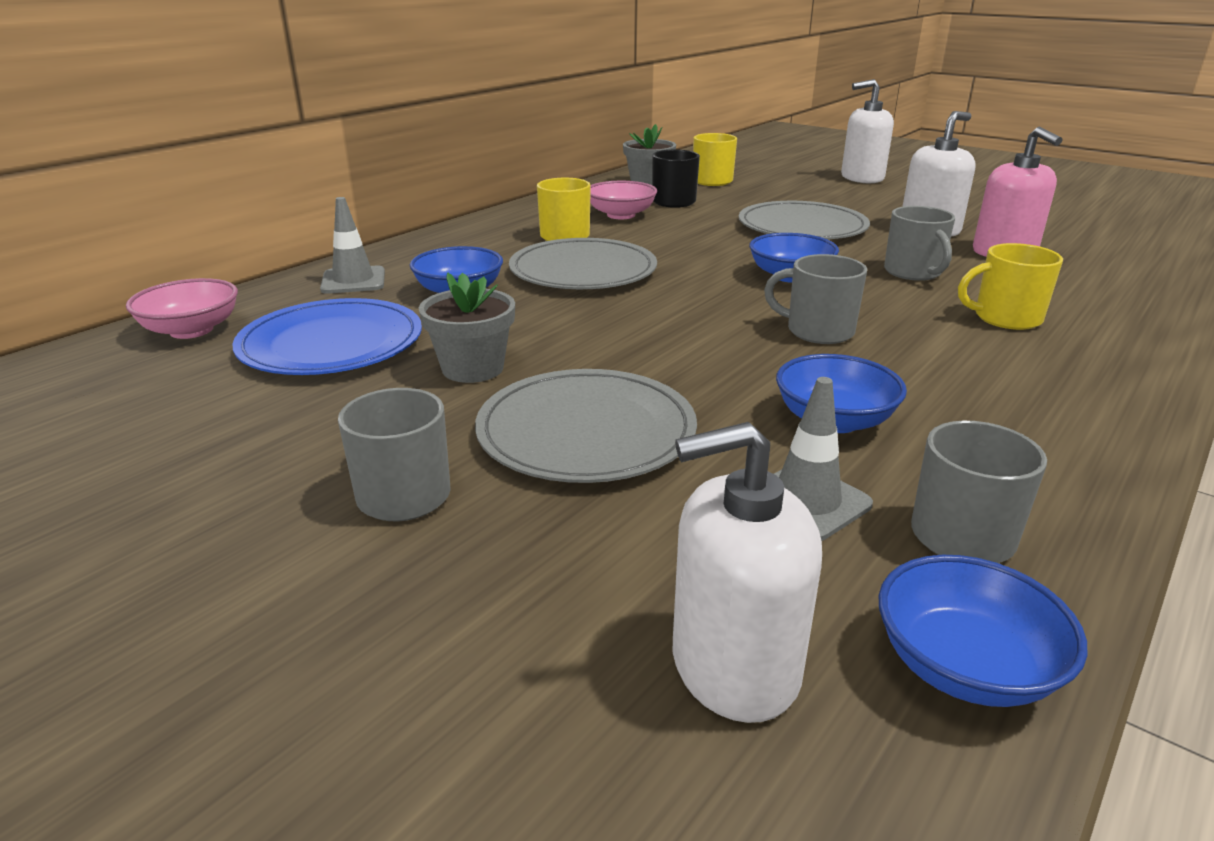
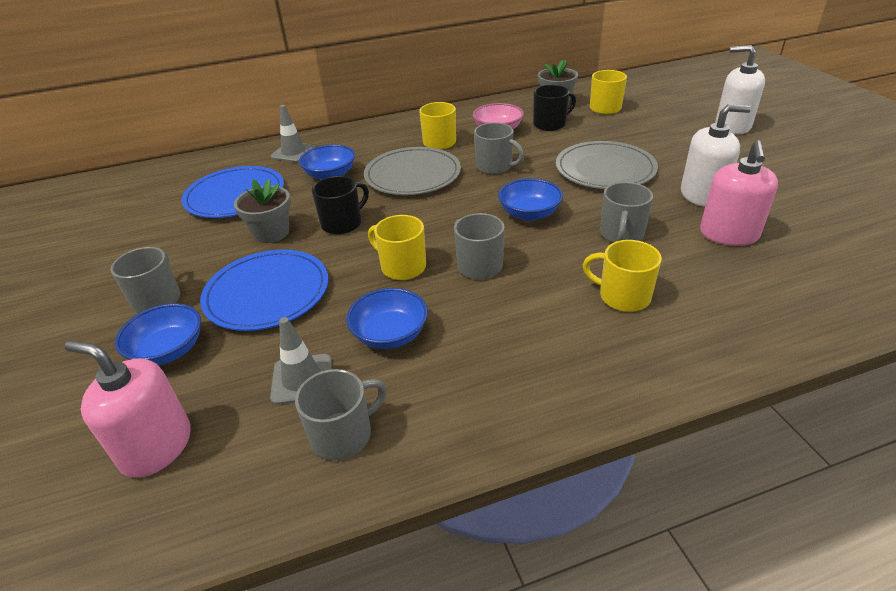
camera: 35 degrees right, 10 degrees up
(191, 330) = (194, 169): pink bowl -> none
(568, 334) = (342, 223): none -> black mug
(586, 432) = (267, 293): grey plate -> blue plate
(675, 245) = (495, 166): none -> grey mug
(729, 355) = (402, 267): none -> yellow mug
(734, 666) = (156, 447): white soap dispenser -> pink soap dispenser
(964, 666) = (235, 500): blue bowl -> blue bowl (168, 350)

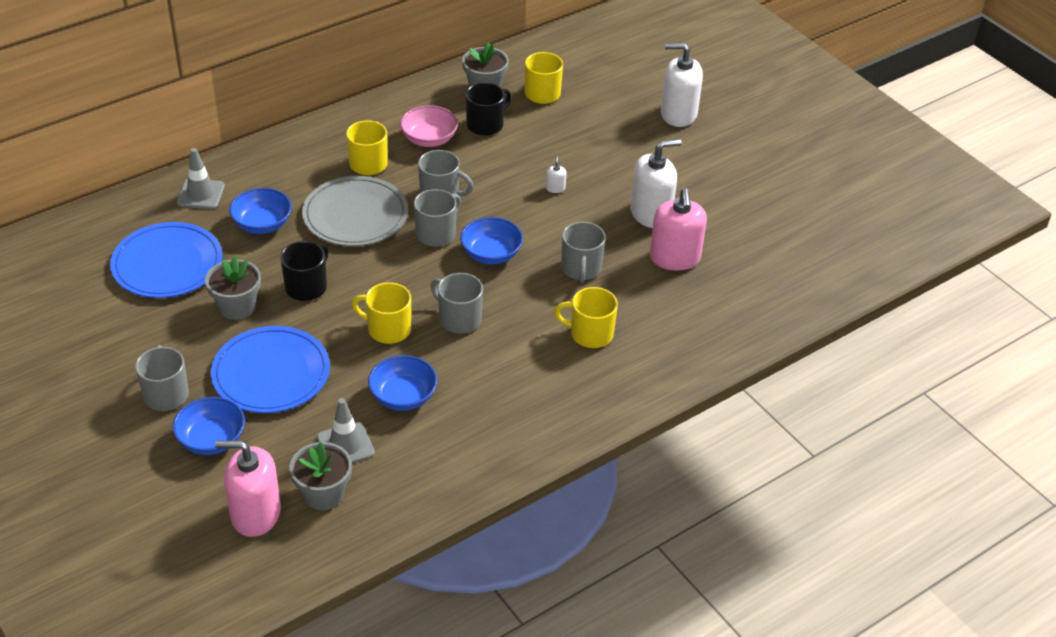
camera: 20 degrees left, 5 degrees up
(246, 435) = (323, 494): none -> grey flower pot
(343, 435) = (399, 481): grey mug -> grey mug (436, 233)
(605, 169) = (555, 188): grey plate -> white soap dispenser

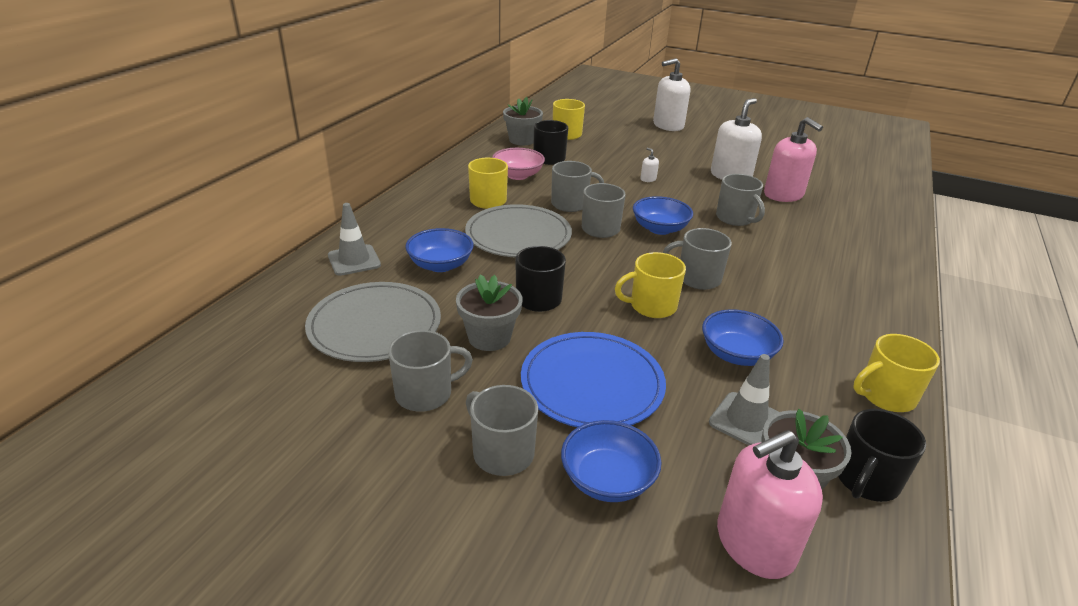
camera: 30 degrees left, 10 degrees down
(156, 333) = (425, 393): none -> grey mug
(167, 264) = (375, 325): blue plate -> grey plate
(374, 516) = (866, 480): none -> black mug
(590, 334) = (803, 255): yellow mug -> yellow mug (885, 395)

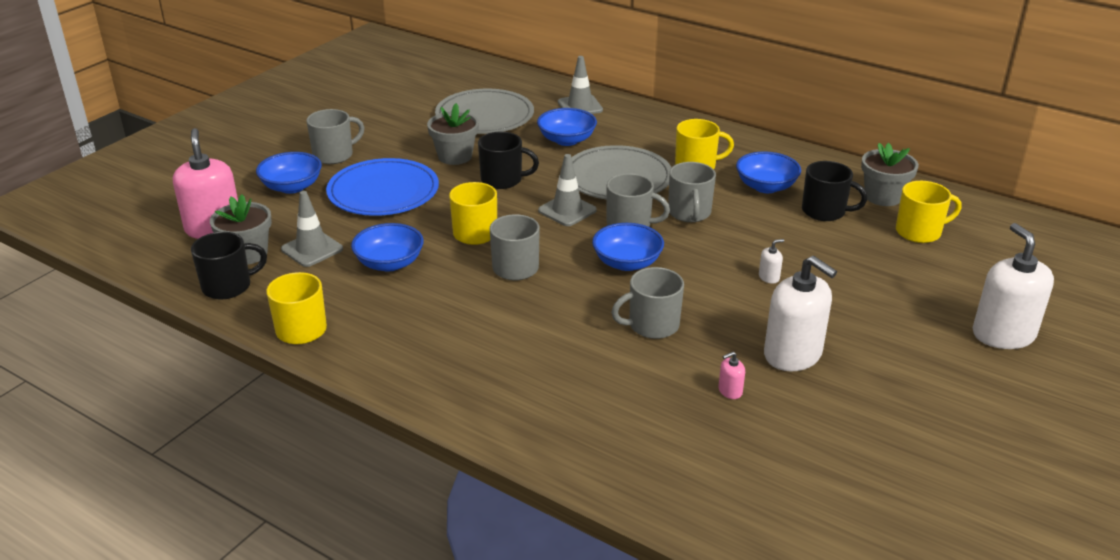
camera: 100 degrees right, 0 degrees up
(425, 393) = (401, 133): grey mug -> none
(518, 175) = (766, 187): pink bowl -> blue bowl
(588, 258) = (567, 210): none -> grey traffic cone
(783, 194) = (730, 391): pink soap dispenser -> pink soap dispenser, size x0.41
(866, 480) = (228, 286): black mug -> black mug turned 105 degrees clockwise

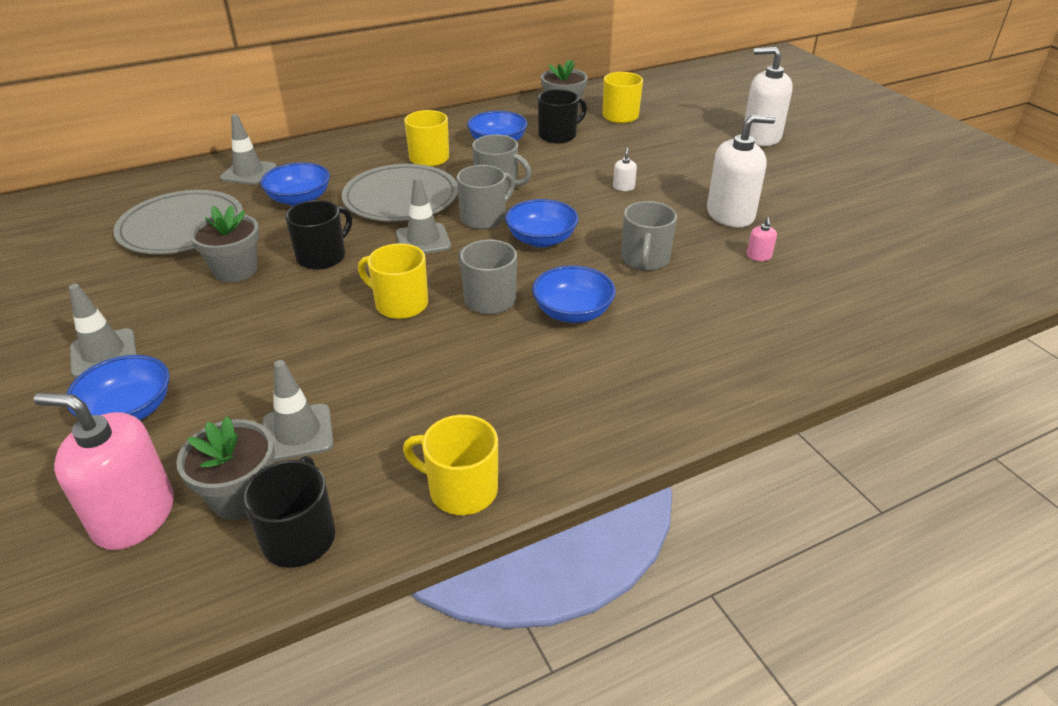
camera: 60 degrees left, 5 degrees up
(334, 155) = (104, 353): grey mug -> grey traffic cone
(383, 192) = (241, 340): blue plate -> none
(389, 263) = (394, 379): blue bowl -> blue bowl (572, 312)

